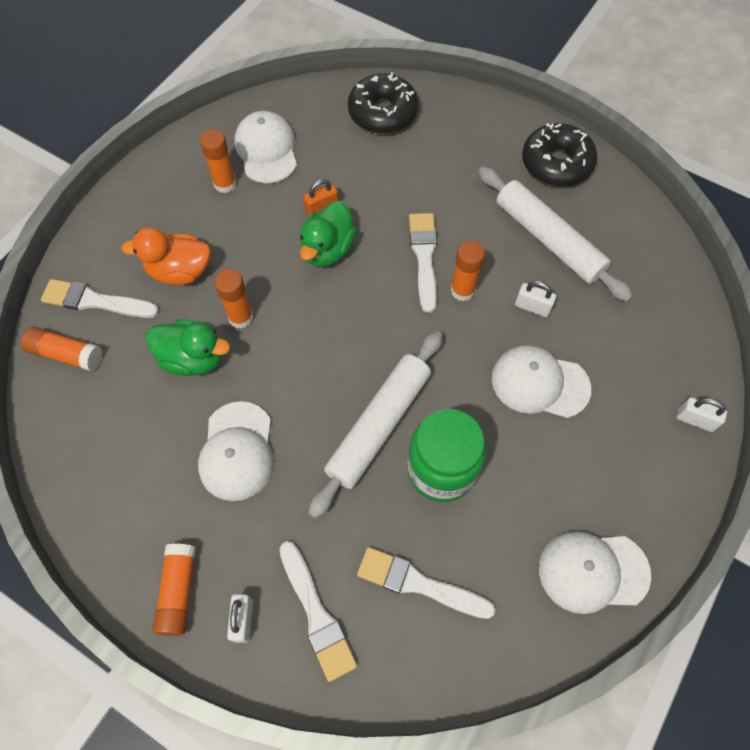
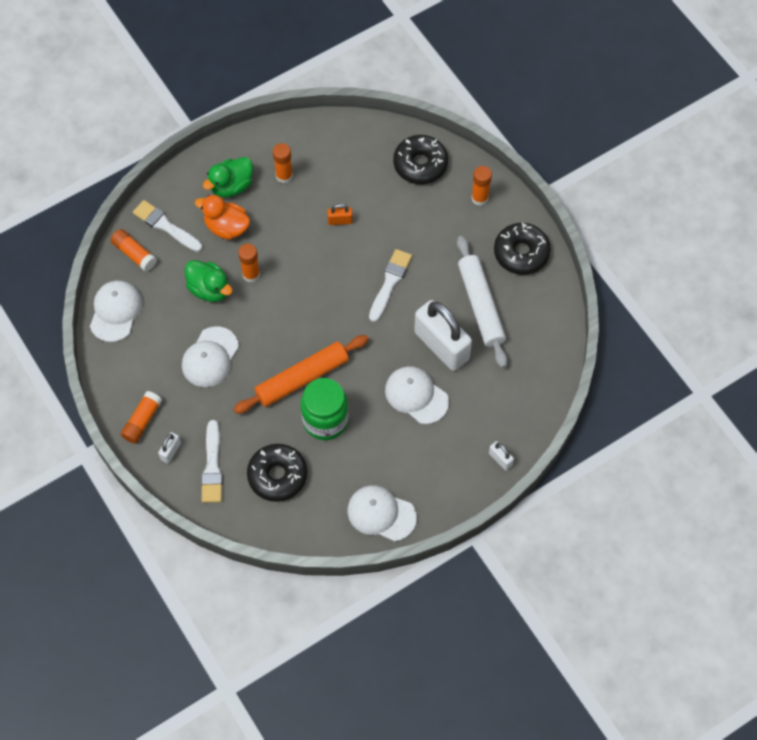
camera: 25 degrees right, 0 degrees up
(266, 150) = (324, 161): white cap -> white cap (115, 311)
(328, 250) = (329, 251): green duck -> green duck (231, 186)
(379, 425) = (302, 378): white rolling pin -> orange rolling pin
(418, 583) = (277, 476): white brush -> black donut
(462, 290) = (402, 316): orange glue stick -> orange glue stick (479, 198)
(532, 307) = (441, 346): white padlock -> white padlock, size x2.42

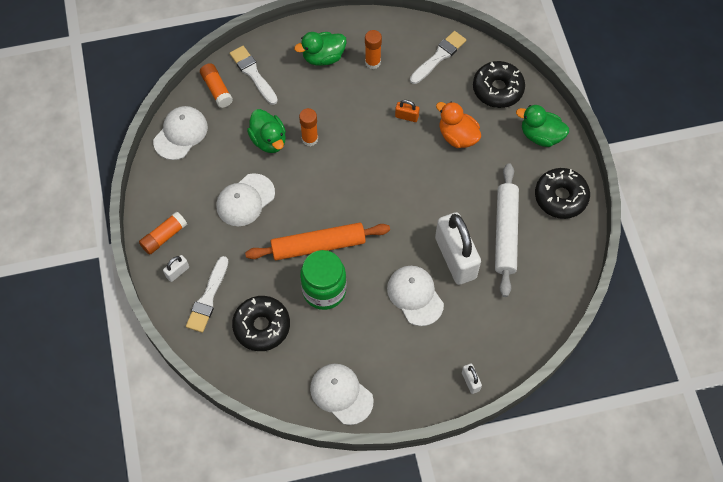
camera: 20 degrees right, 0 degrees up
(226, 227) = (305, 91): orange duck -> orange duck (457, 136)
(390, 283) = (430, 185): white brush -> white brush (439, 56)
(479, 198) = (540, 135): orange glue stick -> green duck

